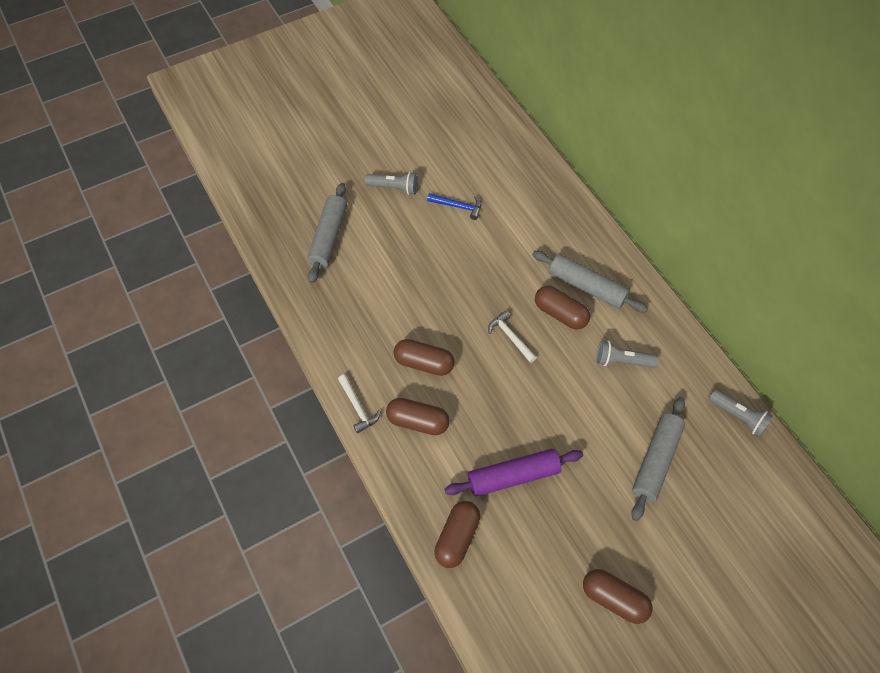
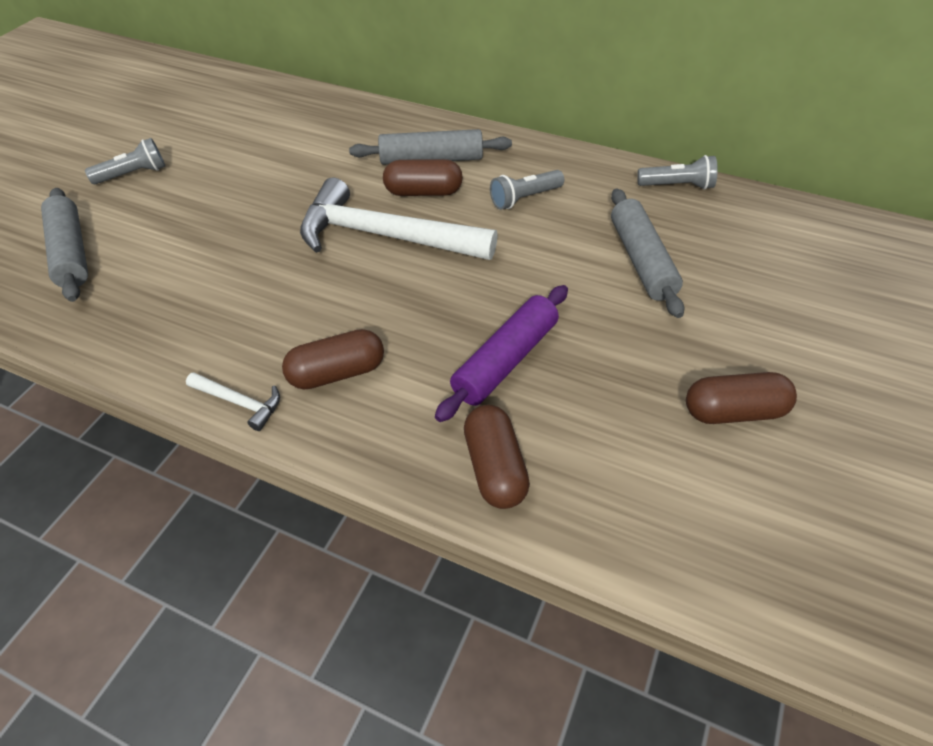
camera: 35 degrees left, 10 degrees down
(424, 363) = (298, 310): brown capsule -> none
(458, 206) = (228, 158): blue hammer -> none
(510, 337) = (385, 236): white hammer -> white hammer, size x2.37

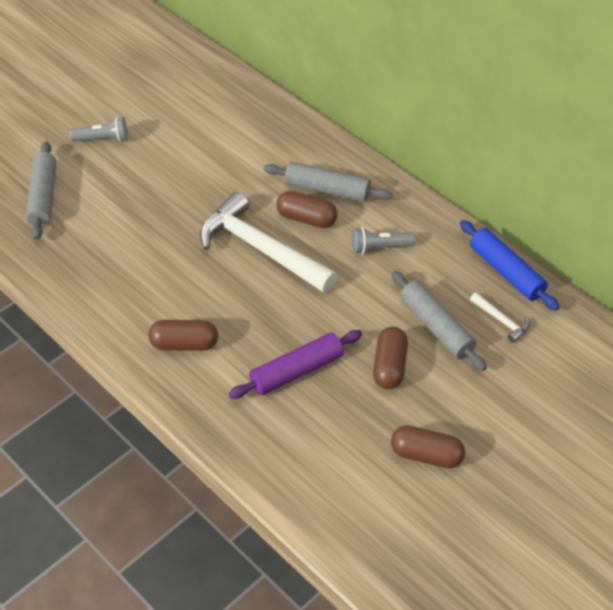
camera: 20 degrees right, 0 degrees up
(239, 402) = (117, 344): white hammer -> white hammer (501, 320)
(495, 468) = (253, 438): brown capsule -> brown capsule (389, 366)
(641, 260) = (436, 327): grey rolling pin -> grey rolling pin turned 45 degrees counterclockwise
(677, 185) = (506, 272): grey flashlight -> blue rolling pin

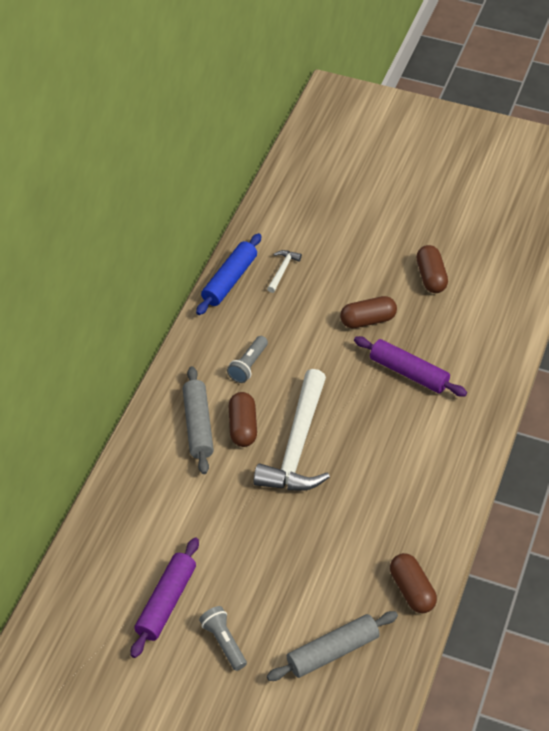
camera: 115 degrees left, 0 degrees up
(162, 119) = (166, 602): none -> purple rolling pin
(184, 344) = (430, 455): brown capsule -> brown capsule (411, 590)
(379, 247) = (248, 365): grey flashlight -> grey flashlight turned 60 degrees clockwise
(436, 327) = (312, 305): grey rolling pin -> none

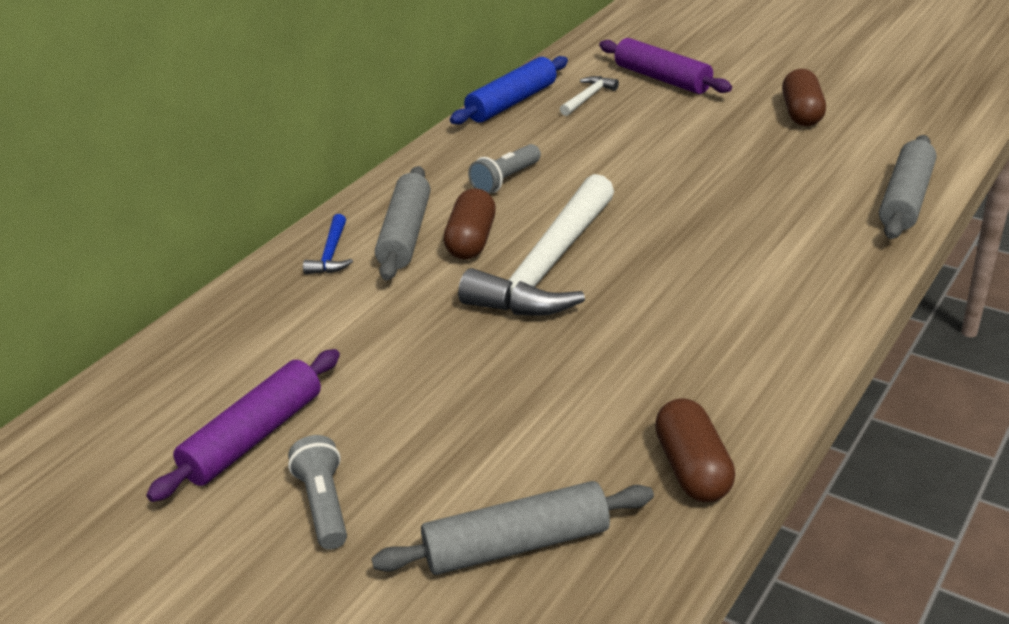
camera: 15 degrees right, 15 degrees down
(155, 449) = (331, 254): none -> blue hammer
(368, 320) = (697, 148): brown capsule -> none
(408, 373) = (747, 203): purple rolling pin -> purple rolling pin (662, 79)
(504, 360) = (906, 199): none -> grey rolling pin

